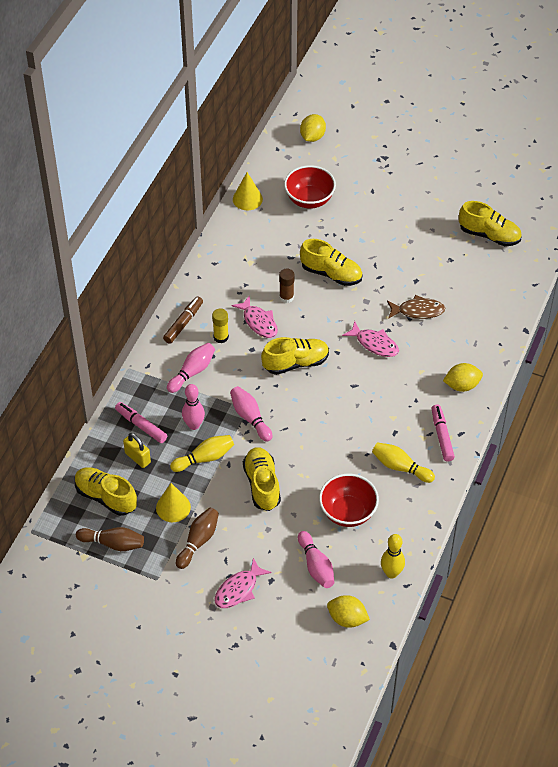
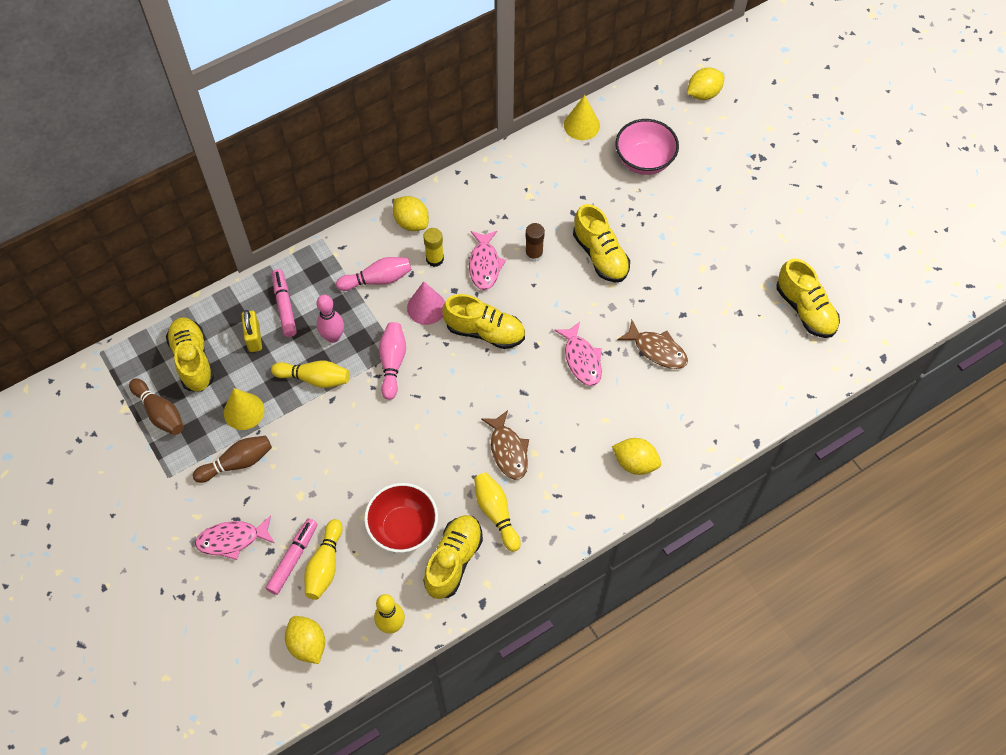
camera: 35 degrees right, 10 degrees up
(183, 323) = (411, 222): brown marker -> yellow lemon
(242, 370) = (426, 307): none -> pink cone
(262, 485) = (345, 442): yellow shoe -> yellow shoe (453, 560)
(309, 199) = (644, 161): red bowl -> pink bowl
(316, 566) = (325, 565): pink bowling pin -> yellow bowling pin
(375, 426) = (508, 450): none -> brown fish
(442, 436) = (567, 506): pink marker -> pink marker (293, 558)

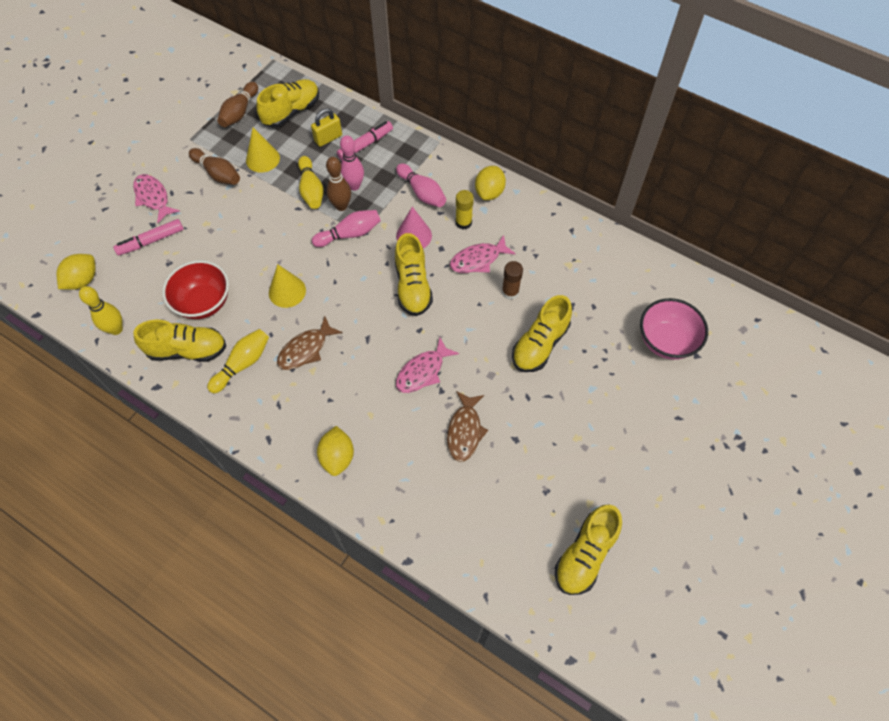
camera: 65 degrees right, 0 degrees up
(293, 558) = (151, 241): pink marker -> pink marker turned 150 degrees clockwise
(325, 565) = (152, 264): yellow bowling pin -> none
(352, 358) = (341, 206): none -> brown bowling pin
(581, 125) = (670, 275): yellow cone -> yellow cone (287, 291)
(703, 93) = (780, 363): yellow lemon -> none

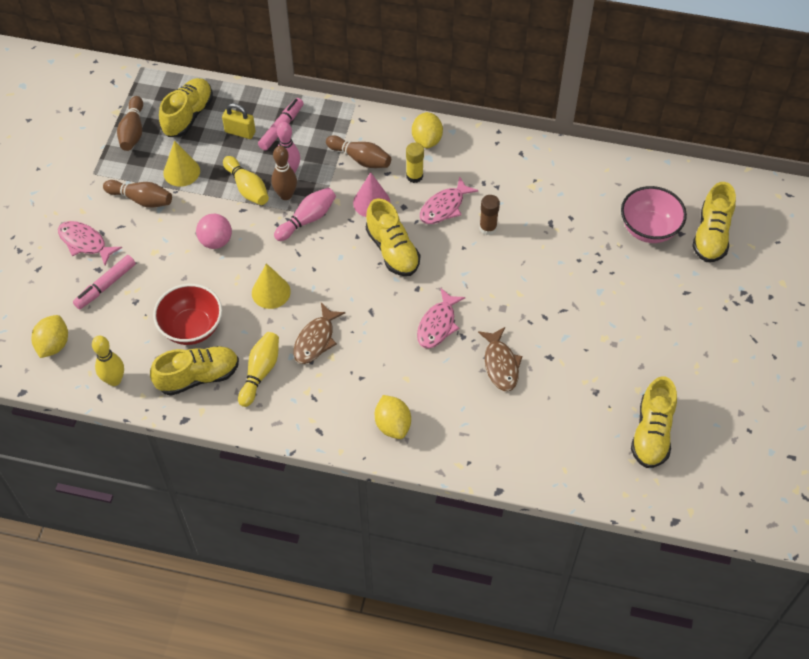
camera: 20 degrees left, 5 degrees down
(262, 230) = (216, 241): none -> pink ball
(328, 138) = (240, 132): yellow padlock -> yellow padlock turned 75 degrees clockwise
(422, 192) = (360, 159): pink bowling pin -> brown bowling pin
(540, 344) = (536, 267): yellow shoe -> yellow shoe (711, 235)

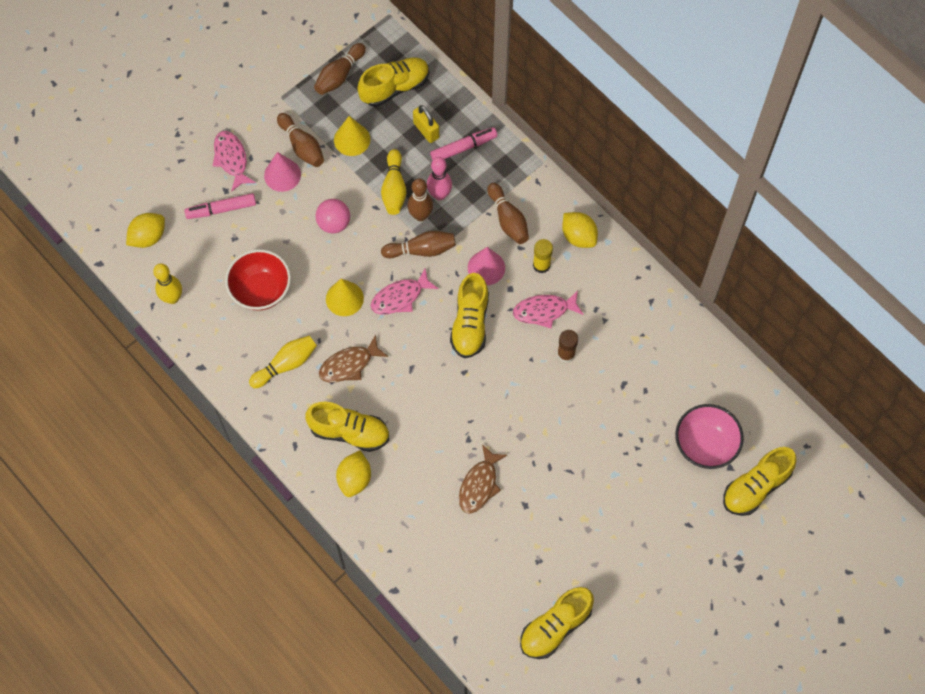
camera: 35 degrees right, 10 degrees up
(141, 230) = (282, 175): none -> pink cone
(198, 377) = (236, 337): yellow shoe -> yellow shoe (349, 432)
(307, 219) = (421, 250): pink bowling pin -> brown bowling pin
(427, 140) = (578, 236): yellow lemon -> yellow lemon turned 75 degrees counterclockwise
(438, 325) = (456, 416): pink fish -> pink fish (400, 297)

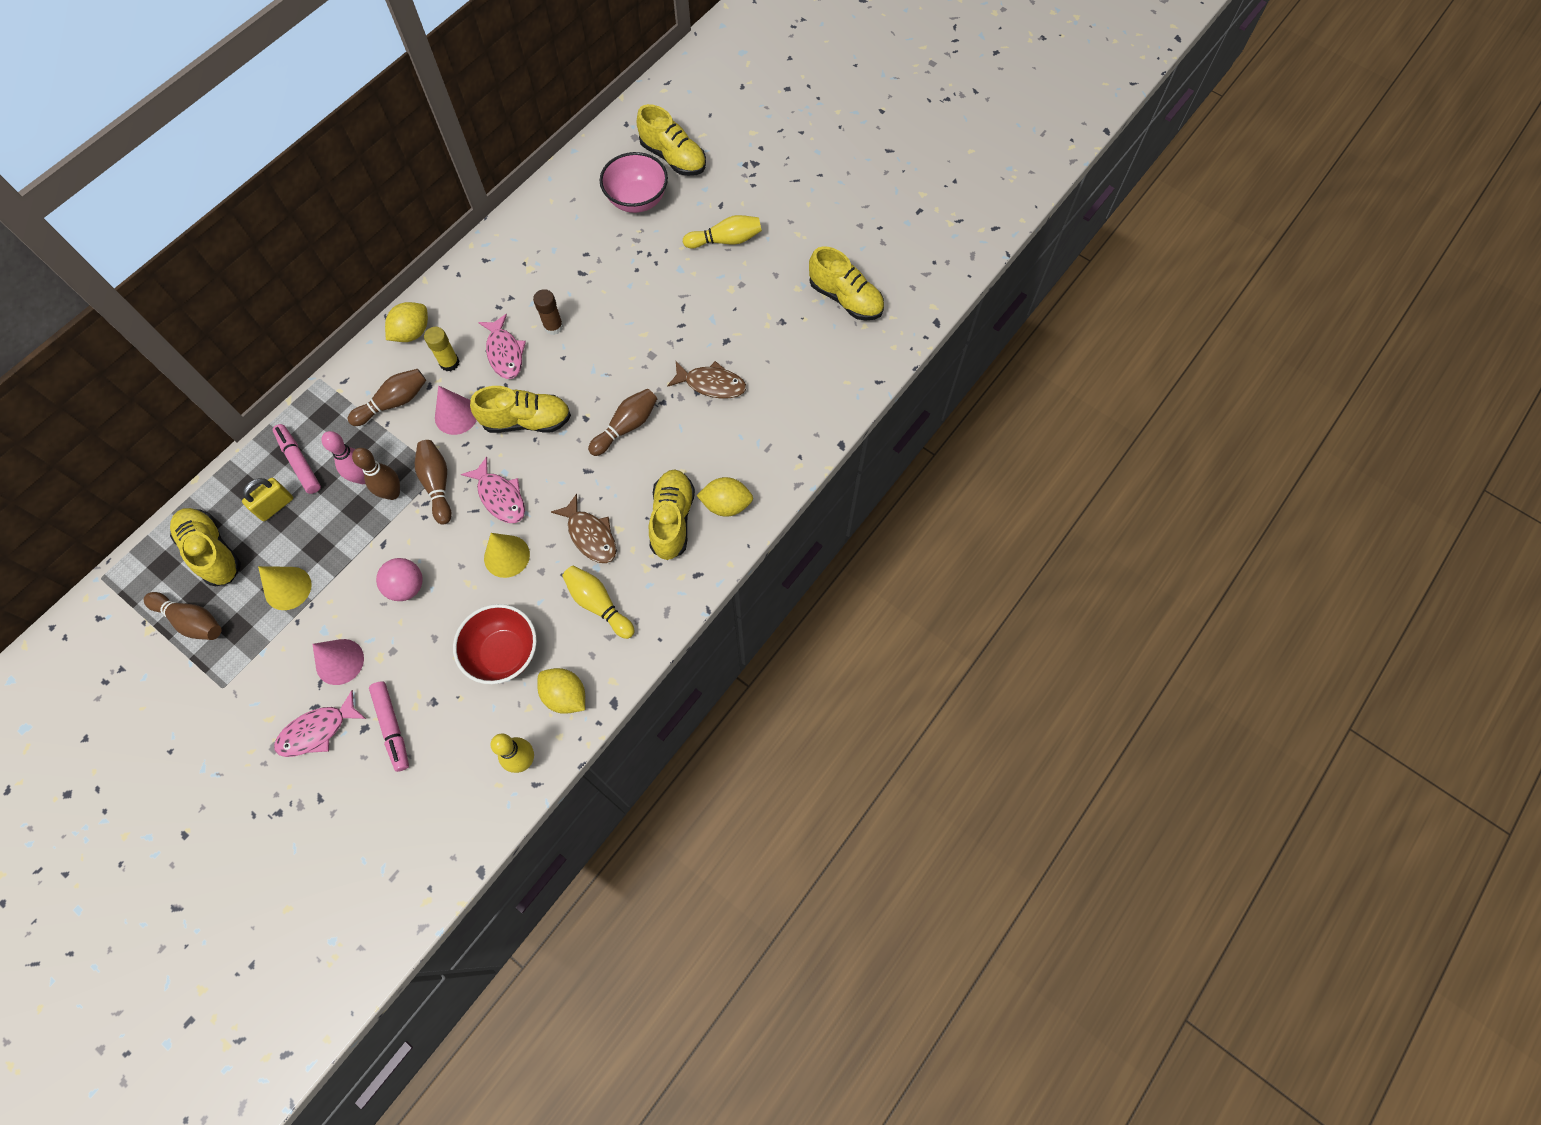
camera: 100 degrees left, 0 degrees up
(148, 237) = (437, 814): yellow lemon -> yellow lemon (565, 696)
(302, 146) = (297, 646): brown bowling pin -> brown bowling pin (626, 427)
(394, 189) = (357, 528): yellow bowling pin -> yellow bowling pin (725, 240)

